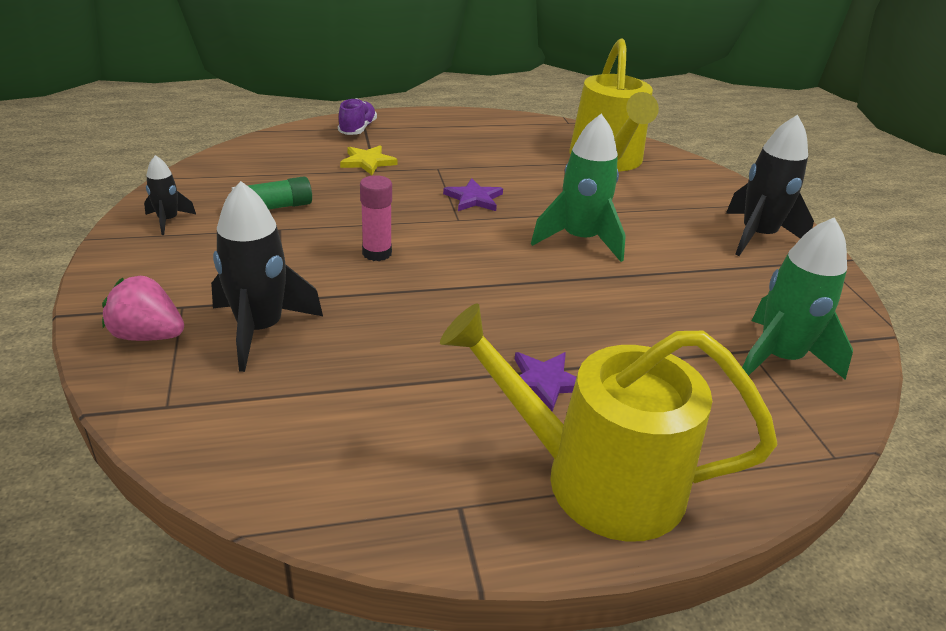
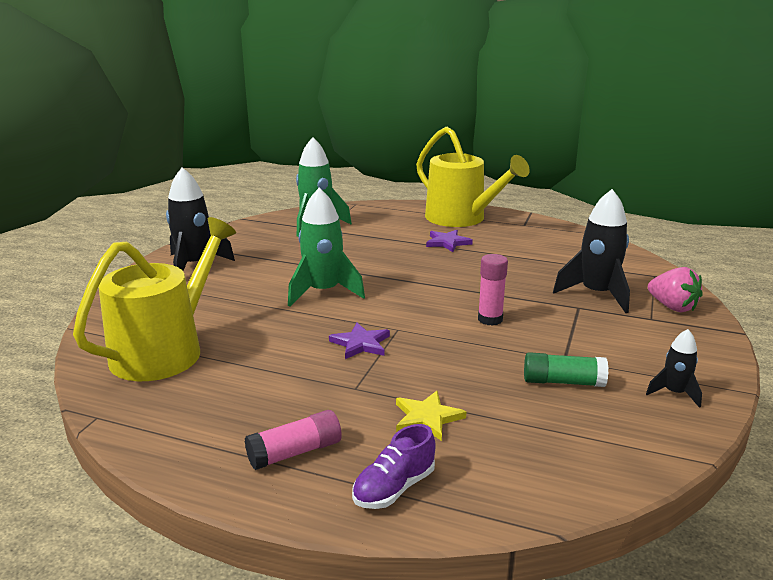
camera: 145 degrees left, 10 degrees down
(431, 131) = (295, 452): none -> pink glue stick

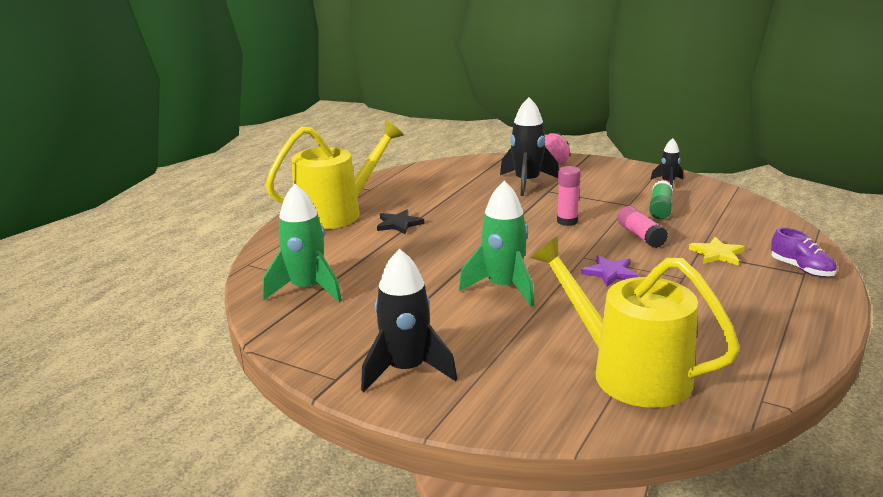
camera: 80 degrees left, 0 degrees up
(295, 452) = (777, 302): pink glue stick -> pink glue stick (640, 236)
(447, 242) = (399, 224): purple star -> black star

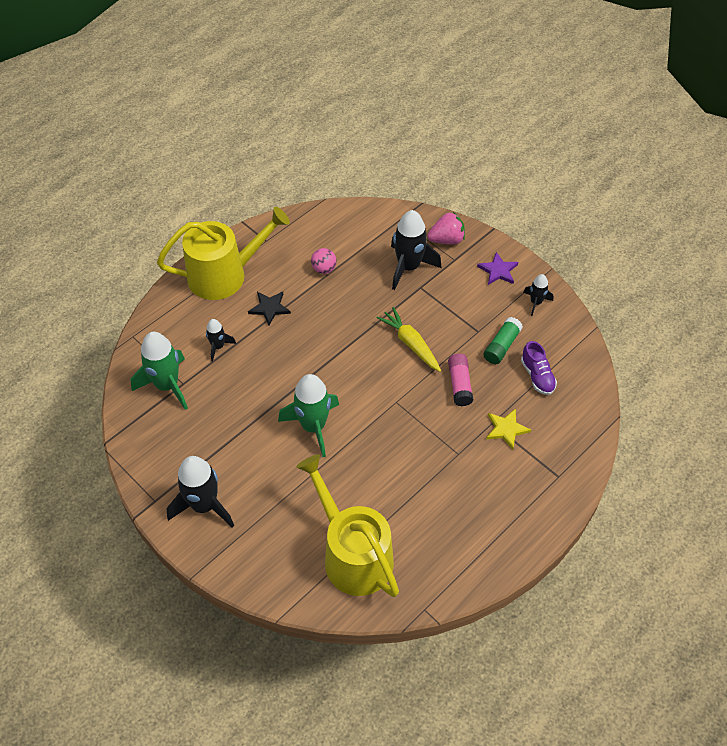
camera: 15 degrees right, 30 degrees up
(355, 255) = (218, 346): none -> black rocket
(441, 195) = (324, 269): none -> pink ball
(567, 221) = (410, 344): pink glue stick -> yellow carrot
(610, 273) = (405, 431): purple star -> purple star (498, 270)
(801, 269) = (560, 470): purple shoe -> purple shoe (537, 376)

